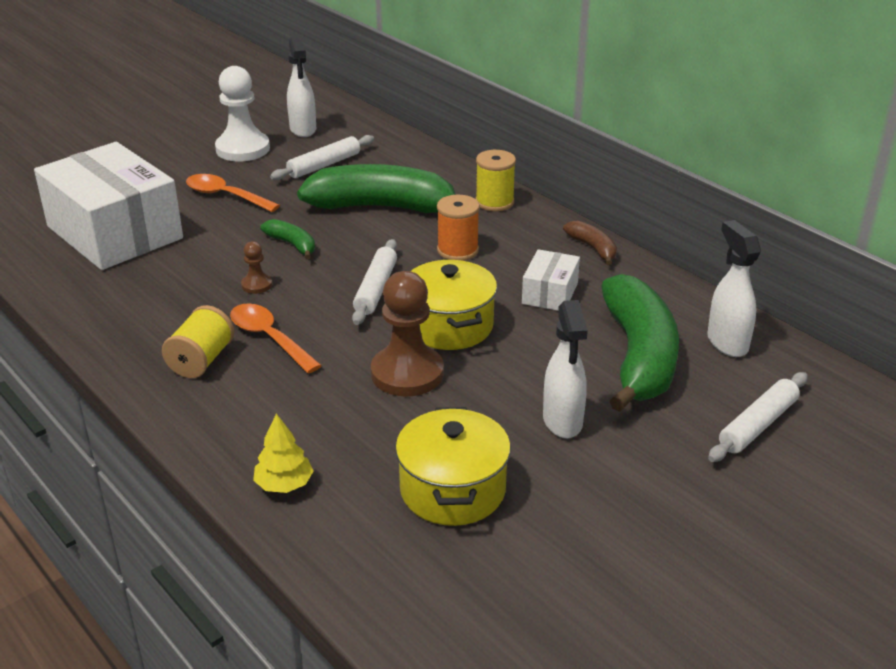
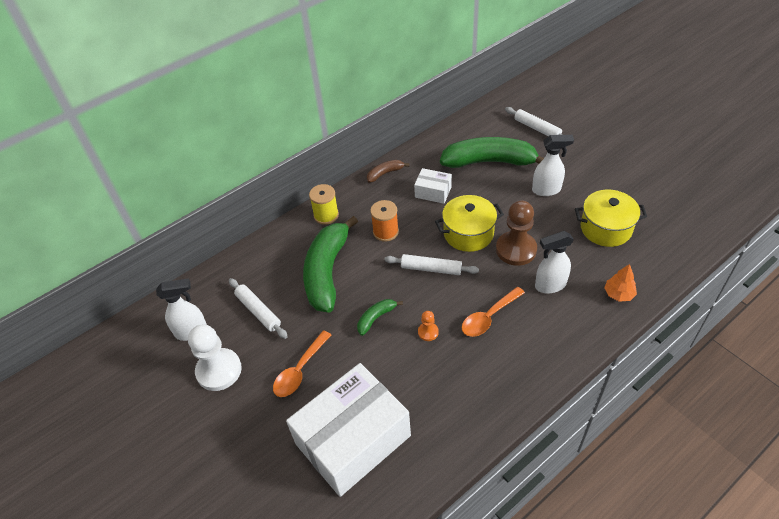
camera: 85 degrees left, 15 degrees up
(201, 360) = (516, 349): yellow spool -> none
(256, 285) = (428, 332): brown pawn -> orange pawn
(284, 484) = (618, 294): yellow tree -> orange tree
(726, 342) = (474, 132): white spray bottle -> white spray bottle (550, 285)

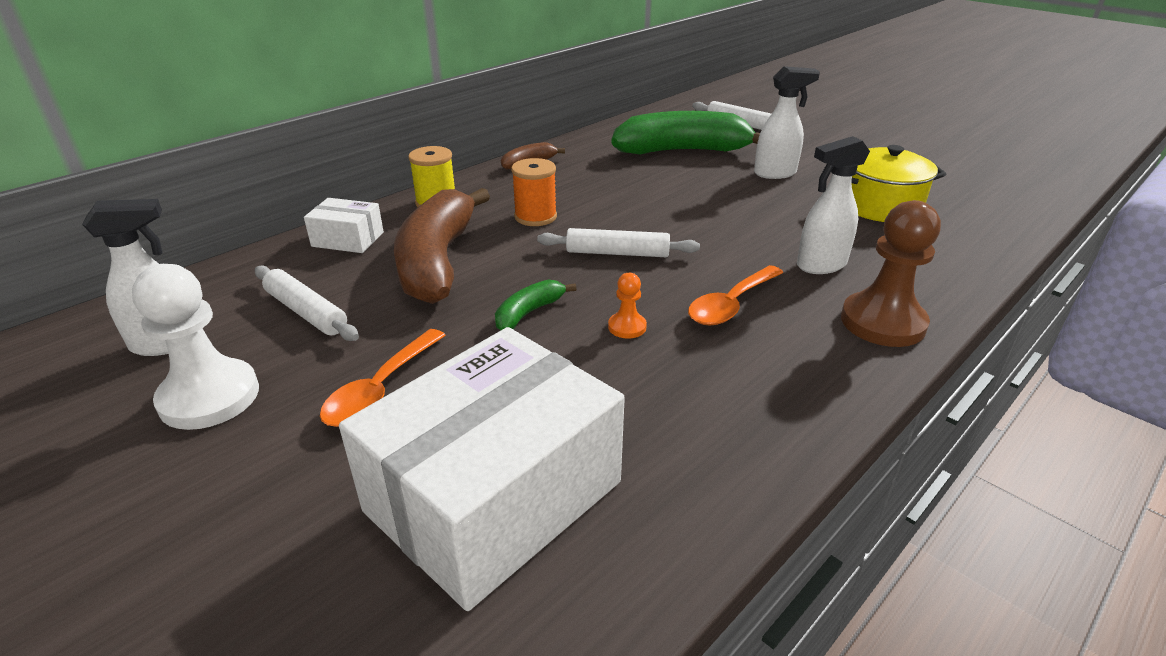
camera: 10 degrees left, 15 degrees down
(327, 272) = (437, 261): green banana -> brown banana
(433, 192) = (605, 178): white box -> white box (348, 239)
(468, 233) = (670, 215): yellow pot -> none
(516, 249) = (751, 229): brown pawn -> brown pawn (882, 322)
(618, 294) = (937, 271): orange tree -> none

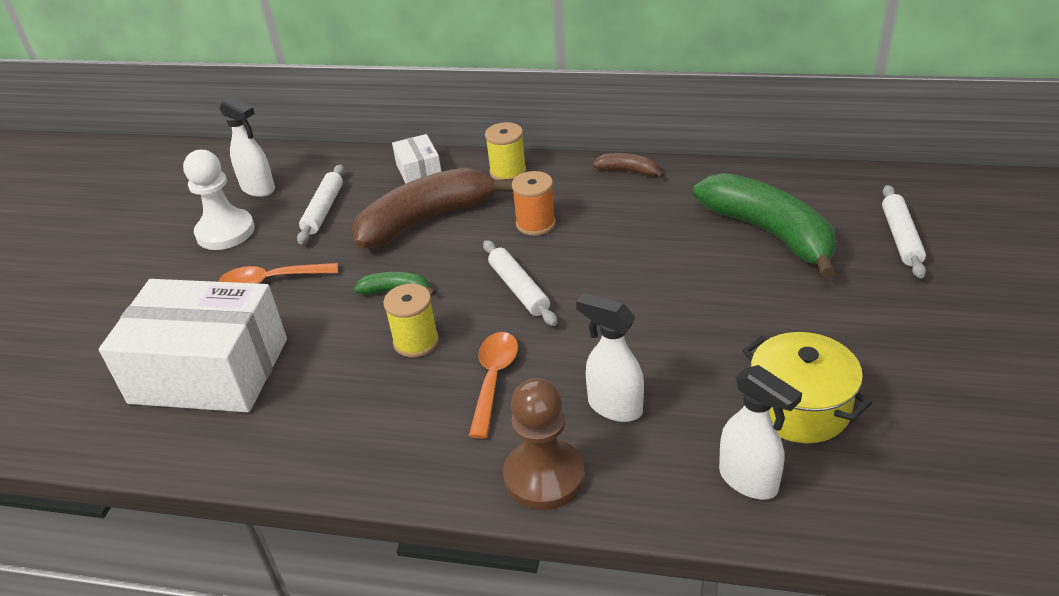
camera: 60 degrees right, 5 degrees up
(627, 327) = (416, 342): orange pawn -> yellow spool
(731, 305) = (493, 379): orange spoon -> orange spoon turned 90 degrees clockwise
(775, 173) = (792, 309): white spray bottle -> white spray bottle (749, 481)

